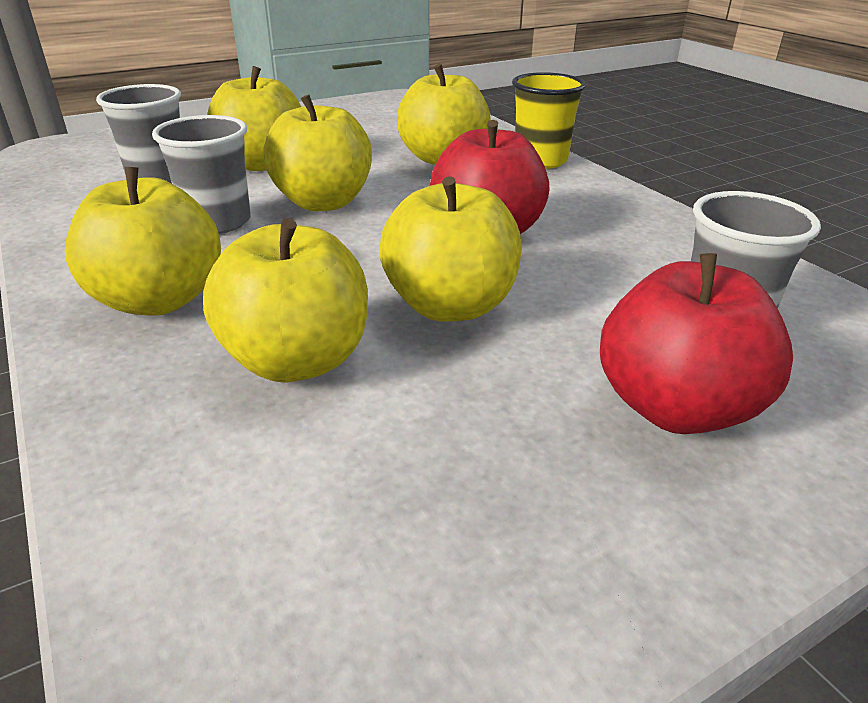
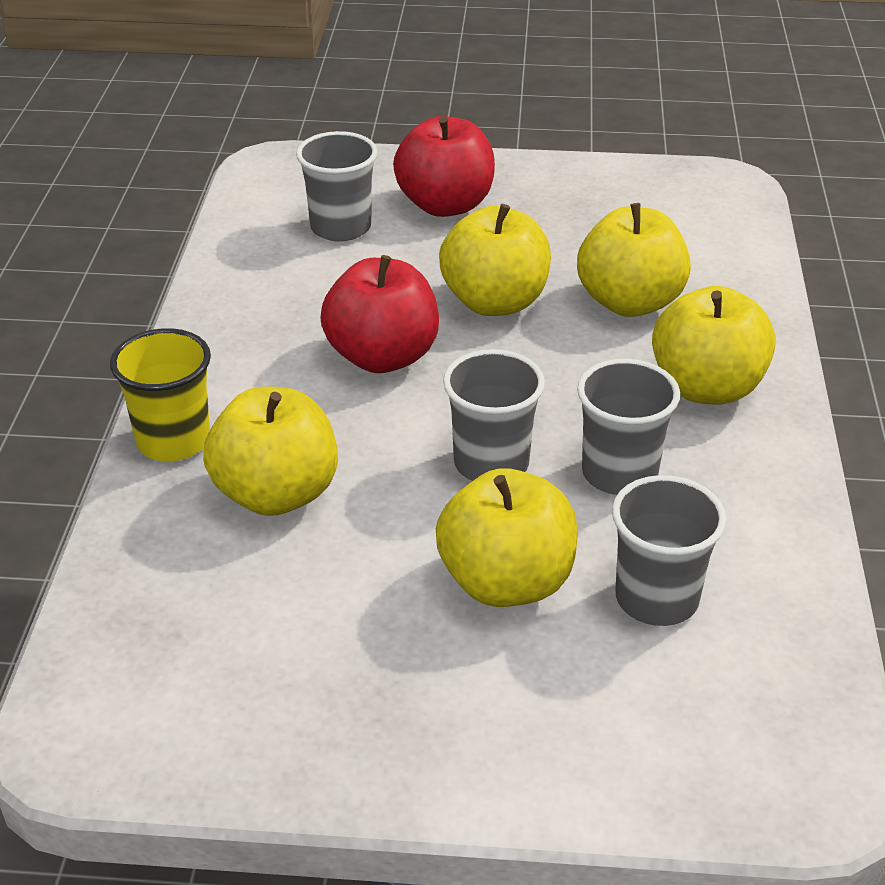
camera: 145 degrees left, 5 degrees up
(323, 202) = (491, 463): yellow apple -> grey cup

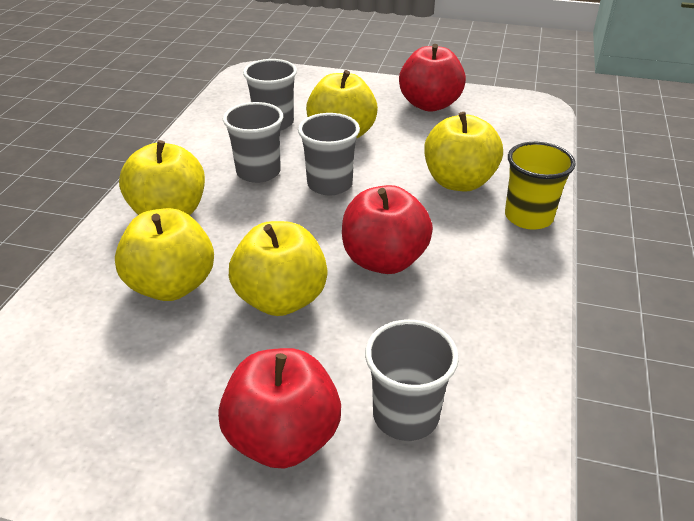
camera: 170 degrees left, 0 degrees up
(332, 708) = (429, 104): none -> red apple

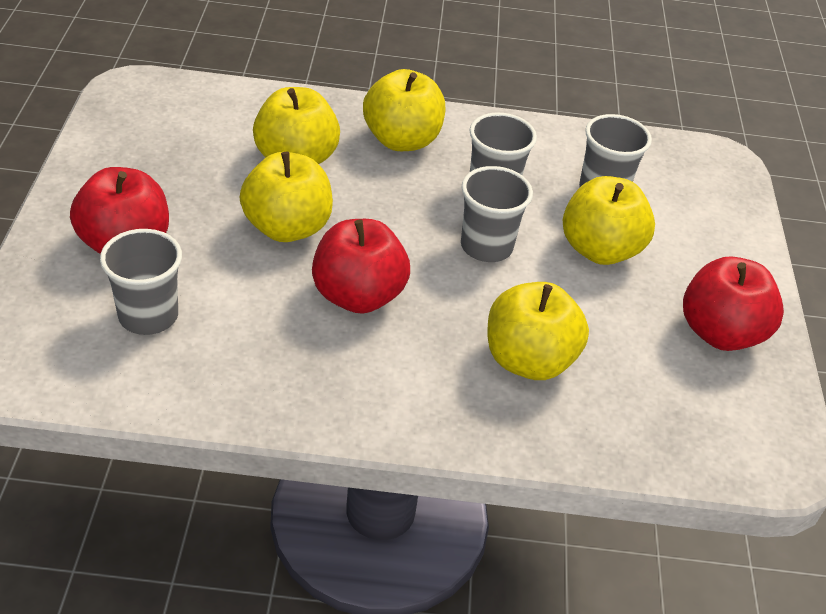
camera: 75 degrees right, 5 degrees up
(528, 217) = (469, 426): yellow cup -> none

